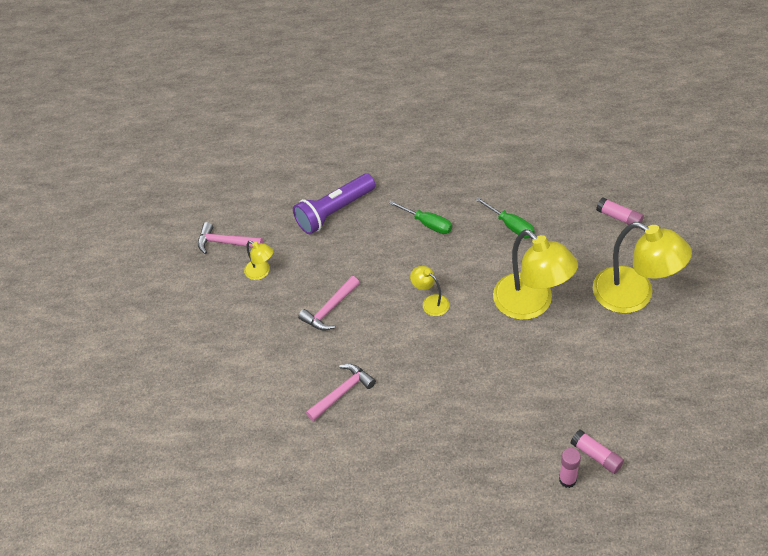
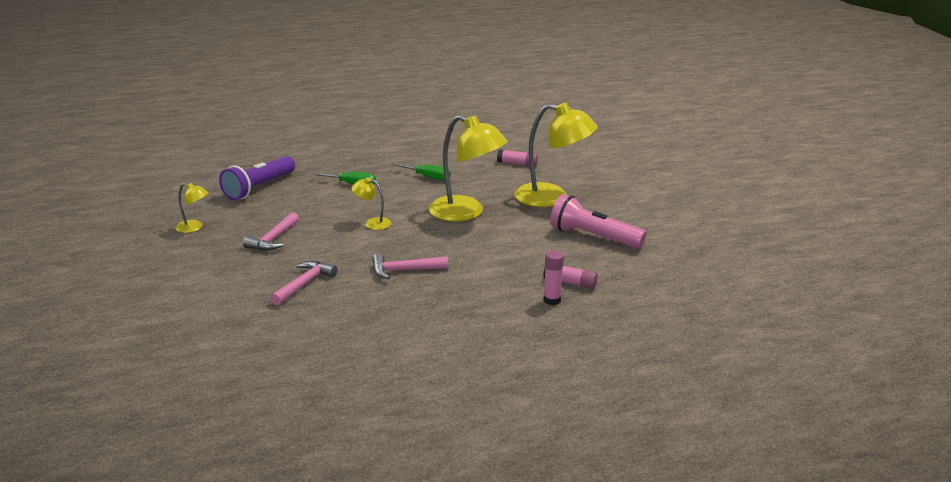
camera: 25 degrees left, 25 degrees down
(225, 242) = (151, 216): pink hammer -> pink hammer (404, 270)
(651, 381) = (593, 237): none -> pink flashlight

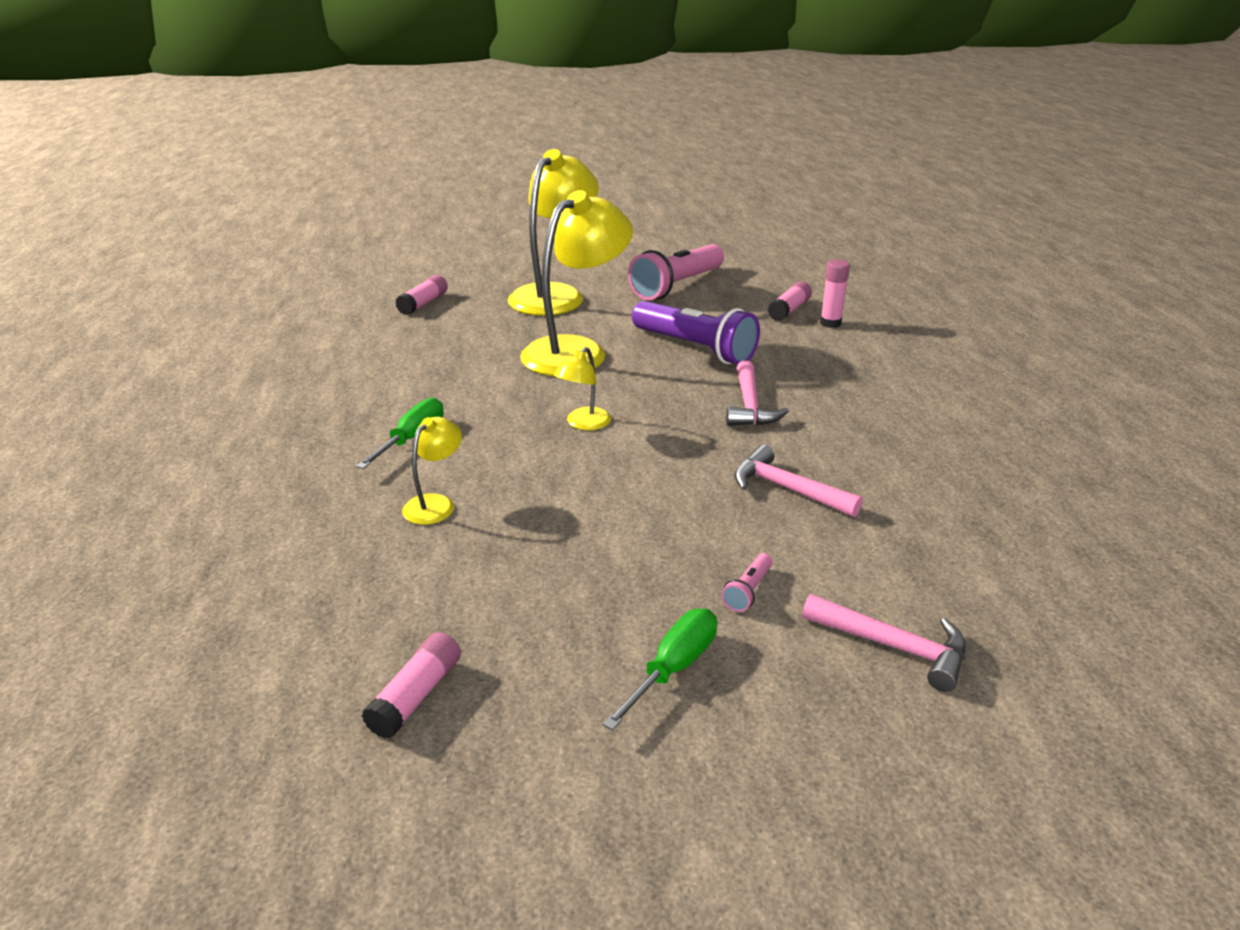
camera: 80 degrees left, 5 degrees up
(161, 212) = (416, 696): none -> pink glue stick
(194, 228) = (528, 631): yellow lamp -> yellow lamp (435, 504)
(212, 274) = (748, 591): none -> pink flashlight
(259, 188) = (360, 546): purple flashlight -> purple flashlight (695, 348)
(273, 239) = (615, 522): pink hammer -> pink hammer (894, 647)
(427, 177) = (427, 370): green screwdriver -> green screwdriver (673, 669)

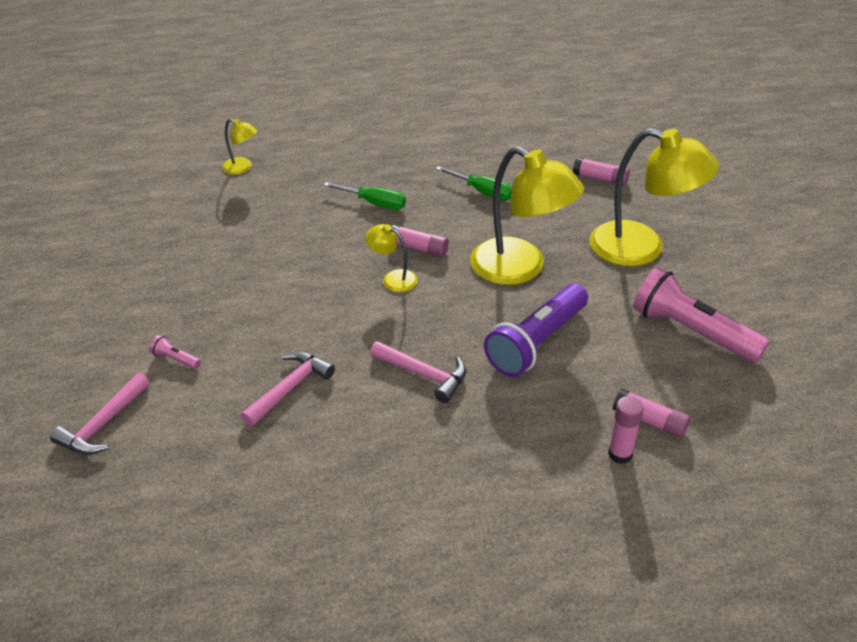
camera: 90 degrees right, 10 degrees up
(416, 696) = (130, 237): pink glue stick -> pink glue stick (419, 248)
(435, 504) = (295, 222): yellow lamp -> yellow lamp (242, 168)
(673, 669) = (118, 325): green screwdriver -> green screwdriver (482, 192)
(750, 405) = (424, 374): pink hammer -> pink hammer turned 150 degrees counterclockwise

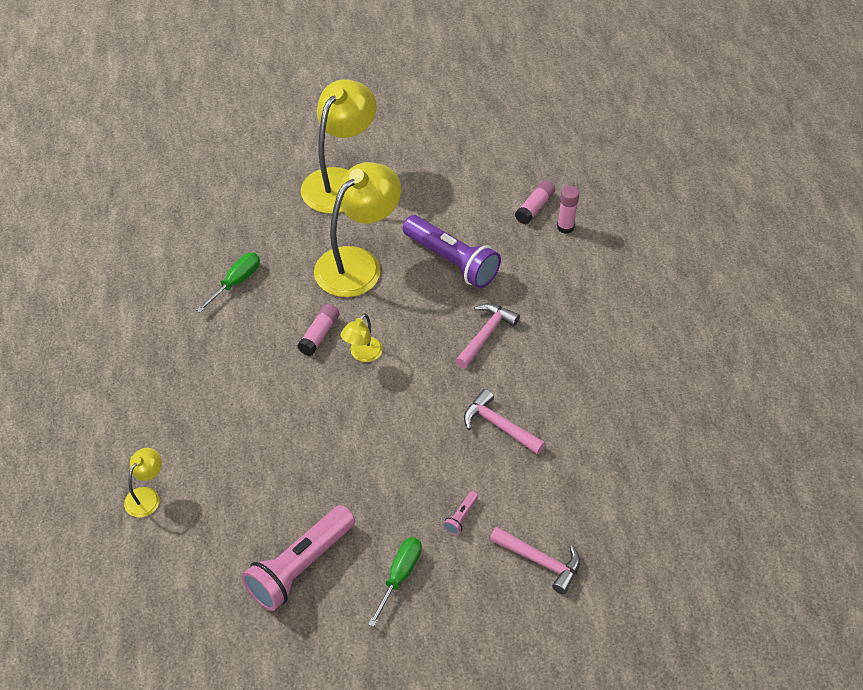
camera: 90 degrees left, 10 degrees up
(374, 203) = (240, 370): green screwdriver -> green screwdriver (399, 576)
(600, 178) = (230, 194): pink glue stick -> none
(691, 331) = (444, 169): pink flashlight -> pink flashlight (300, 567)

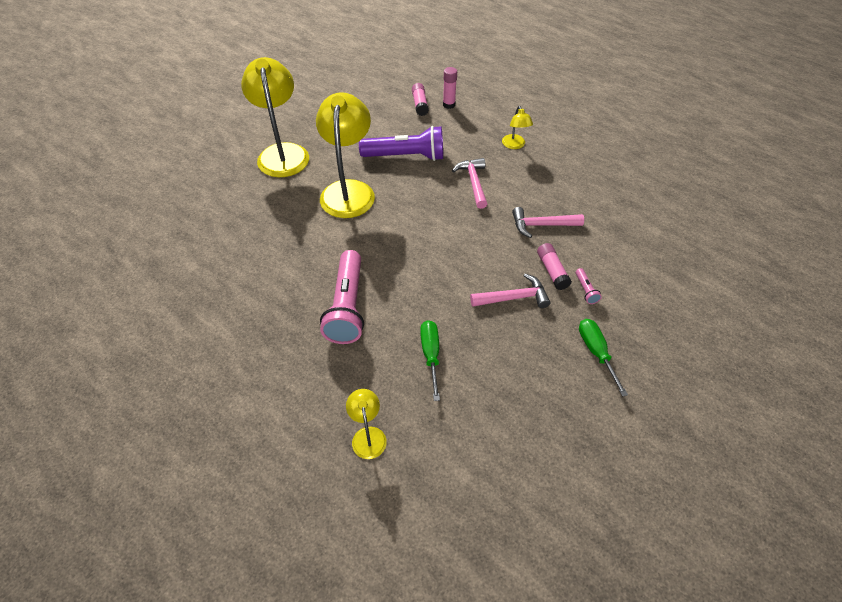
camera: 40 degrees left, 0 degrees up
(236, 282) = (275, 250): green screwdriver -> green screwdriver (431, 355)
(300, 567) = (530, 397): pink flashlight -> pink flashlight (347, 307)
(319, 334) = (371, 245): pink glue stick -> pink glue stick (552, 271)
(362, 354) = (413, 239): yellow lamp -> yellow lamp (515, 145)
(540, 561) = (657, 282): pink hammer -> pink hammer (513, 297)

